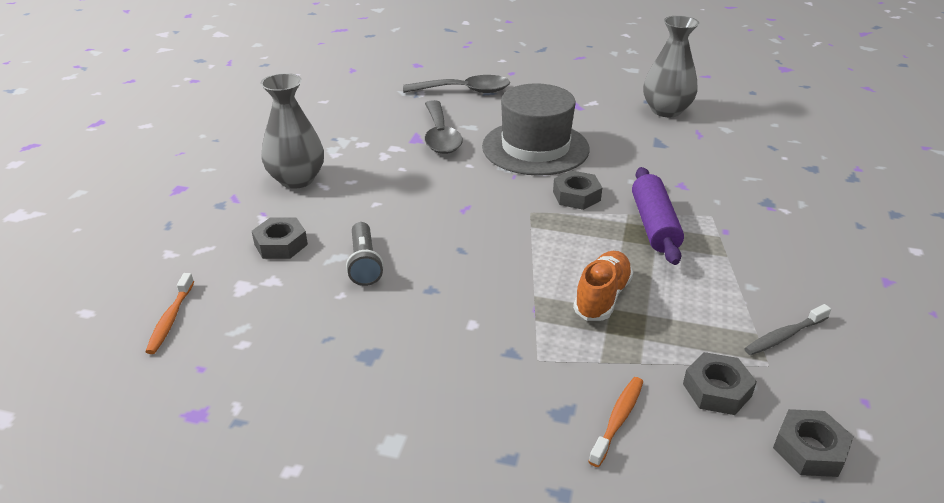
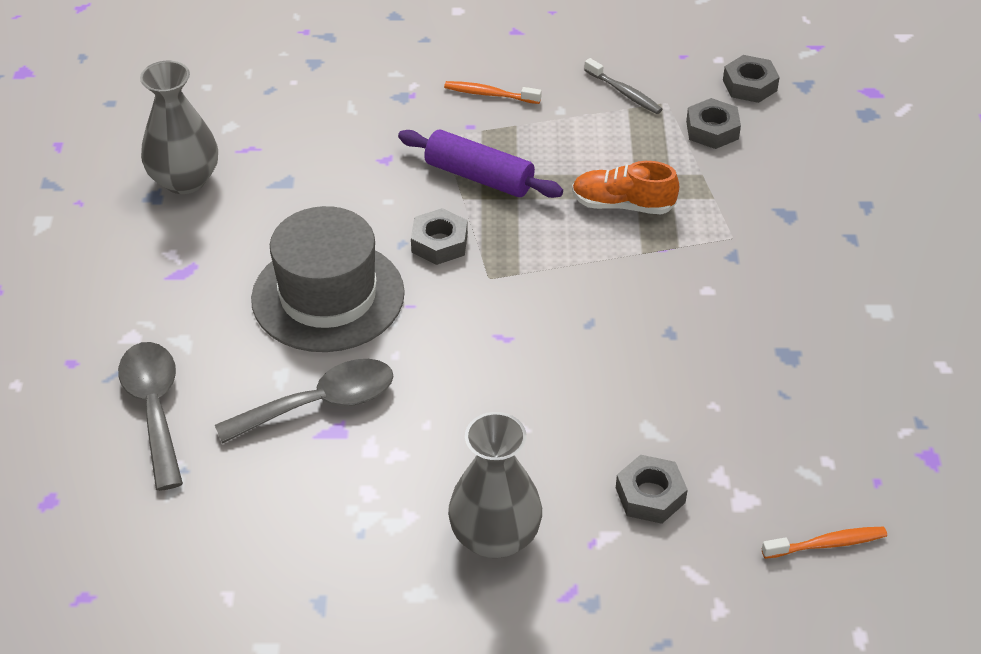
camera: 105 degrees left, 10 degrees up
(364, 263) = (651, 401): grey flashlight -> none
(618, 419) = (776, 182): orange toothbrush -> orange toothbrush (489, 94)
(654, 225) = (479, 177): purple rolling pin -> purple rolling pin turned 45 degrees clockwise

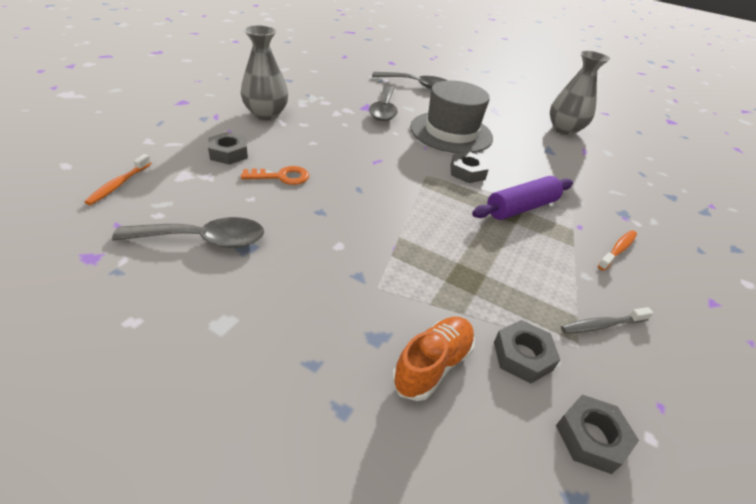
camera: 115 degrees right, 5 degrees down
(622, 205) = (454, 252): orange shoe -> orange shoe (432, 365)
(642, 406) = (281, 177): none -> orange key
(815, 394) = (203, 239): none -> grey spoon

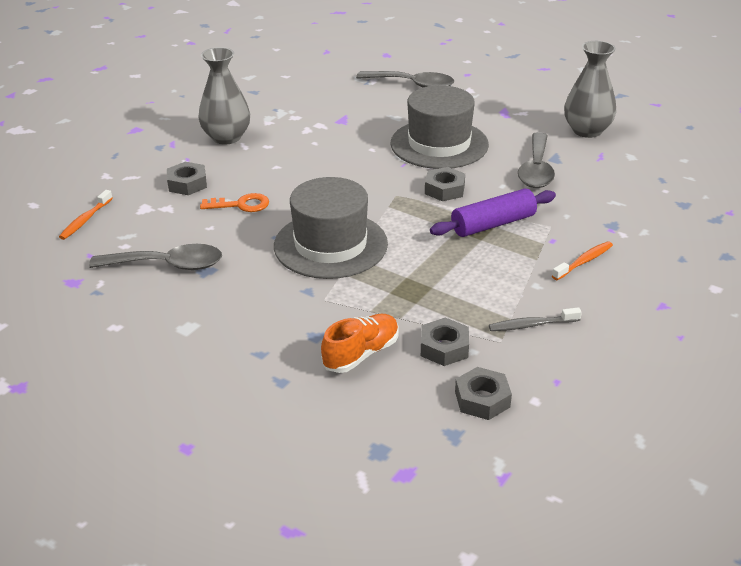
camera: 10 degrees right, 5 degrees down
(374, 223) = (330, 245): none -> grey hat
(384, 109) = (364, 121): grey spoon -> grey spoon (536, 170)

